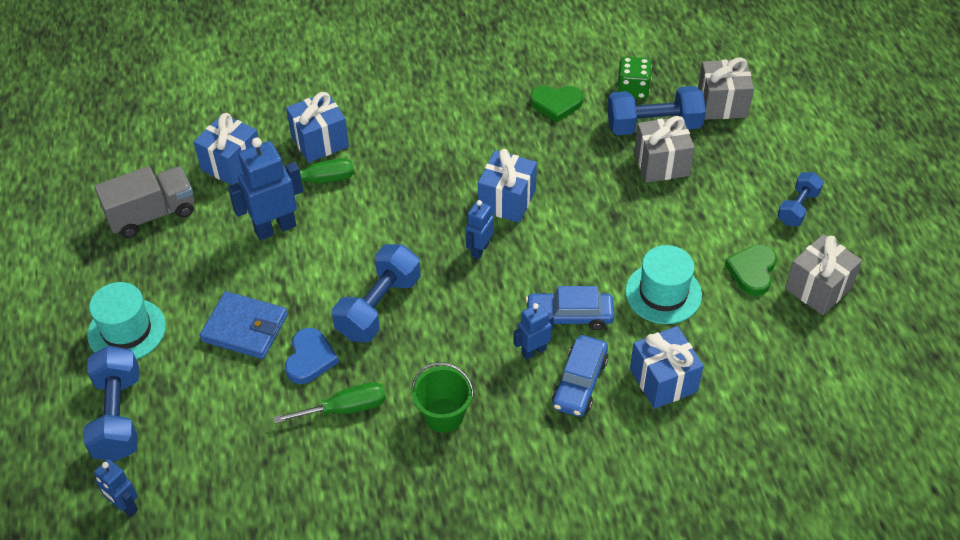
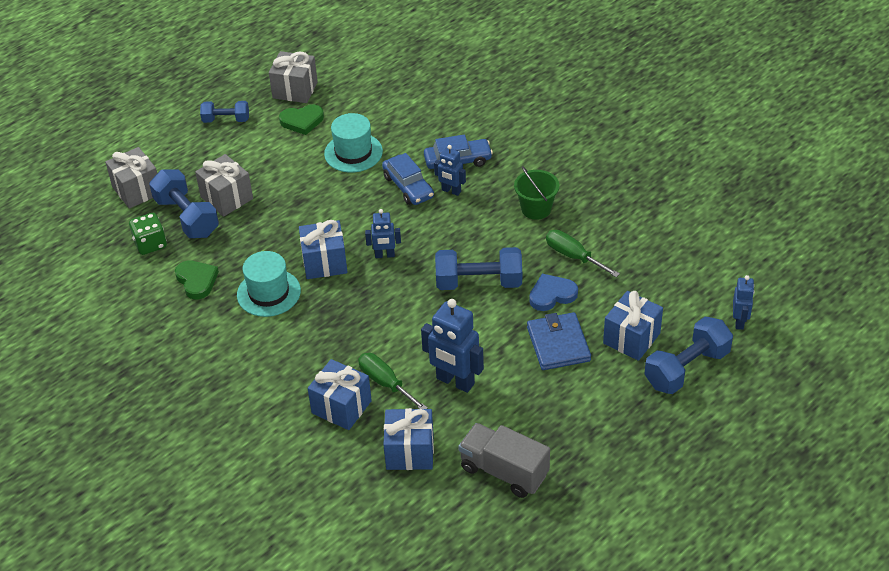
camera: 120 degrees left, 5 degrees down
(127, 330) = (619, 411): turquoise hat -> turquoise hat (268, 293)
(663, 380) = (425, 127): blue gift -> blue gift (631, 338)

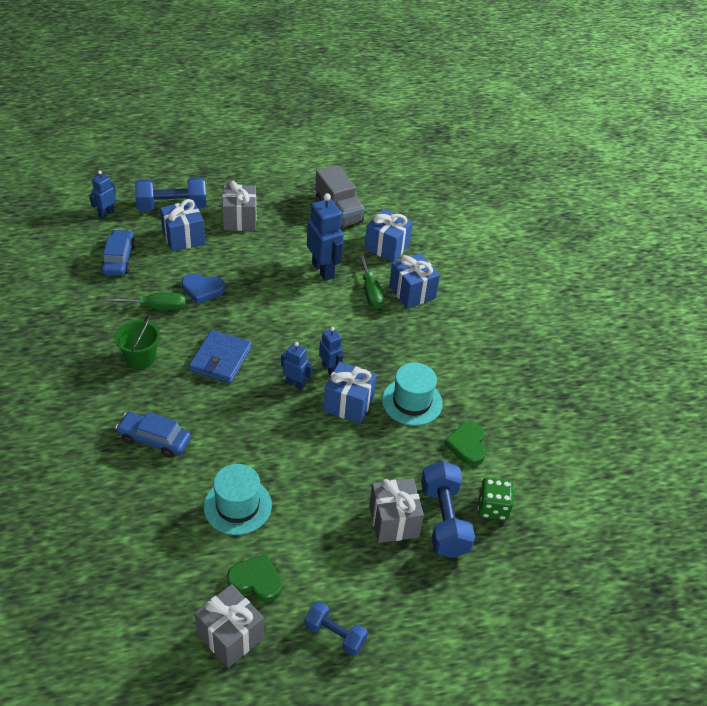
camera: 155 degrees left, 0 degrees up
(137, 190) = (480, 585): grey gift -> grey gift (240, 219)
(408, 187) = (221, 437): blue car -> blue car (119, 259)
(451, 191) = (189, 412): blue robot -> blue robot (329, 369)
(479, 282) = (244, 324): blue dumbbell -> none
(558, 344) = (233, 258): blue wallet -> blue wallet (220, 359)
(573, 256) = (157, 307): green screwdriver -> green screwdriver turned 75 degrees counterclockwise

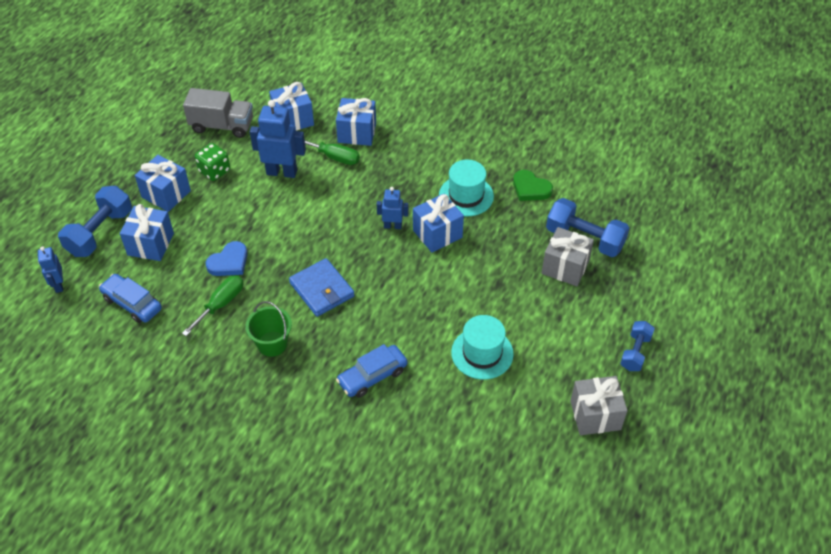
camera: 50 degrees left, 5 degrees up
(240, 219) = (166, 194): grey gift -> blue gift
(256, 580) = (558, 375): green heart -> none
(295, 384) = (390, 255): blue robot -> none
(335, 634) = (635, 352): blue dumbbell -> blue dumbbell turned 45 degrees counterclockwise
(493, 508) = (594, 206): green dice -> green dice (214, 171)

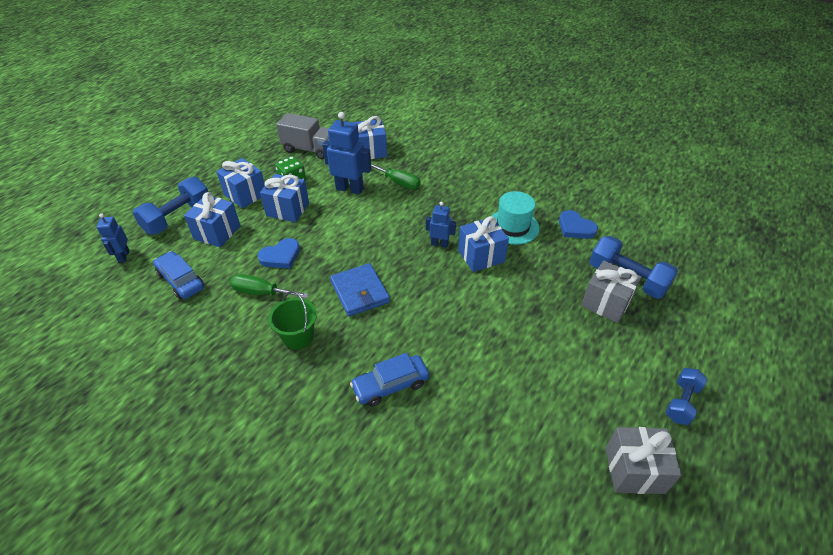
camera: 10 degrees right, 5 degrees down
(221, 304) = (261, 292): green screwdriver -> green screwdriver turned 120 degrees counterclockwise
(357, 133) = (422, 166): blue gift -> blue gift (287, 209)
(482, 353) = (510, 378): turquoise hat -> none
(530, 188) = (575, 228): green heart -> blue heart

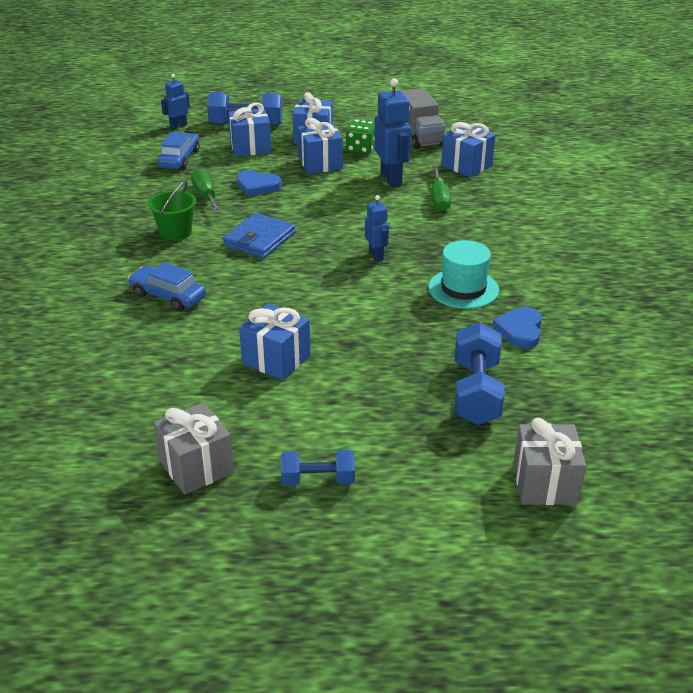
camera: 55 degrees right, 10 degrees down
(481, 256) = (389, 285): blue gift -> blue gift (276, 359)
(606, 303) = (415, 387): grey gift -> grey gift (545, 483)

